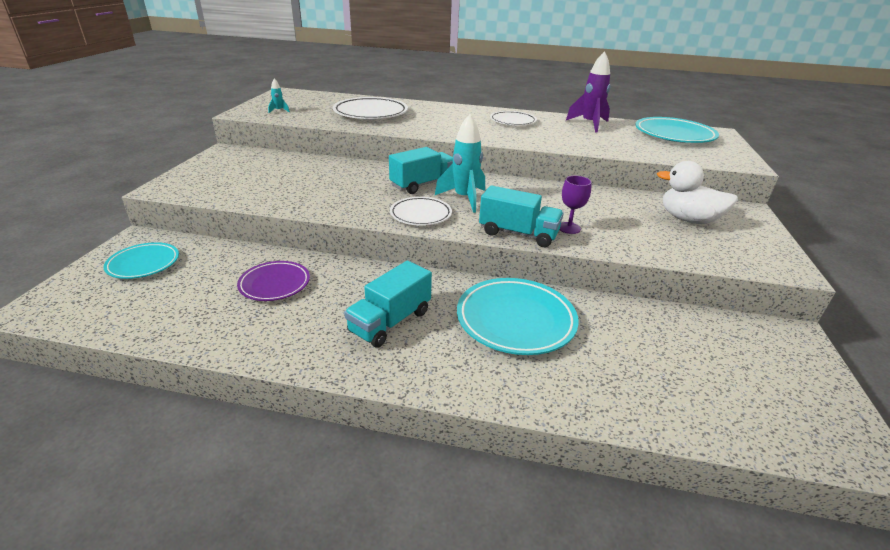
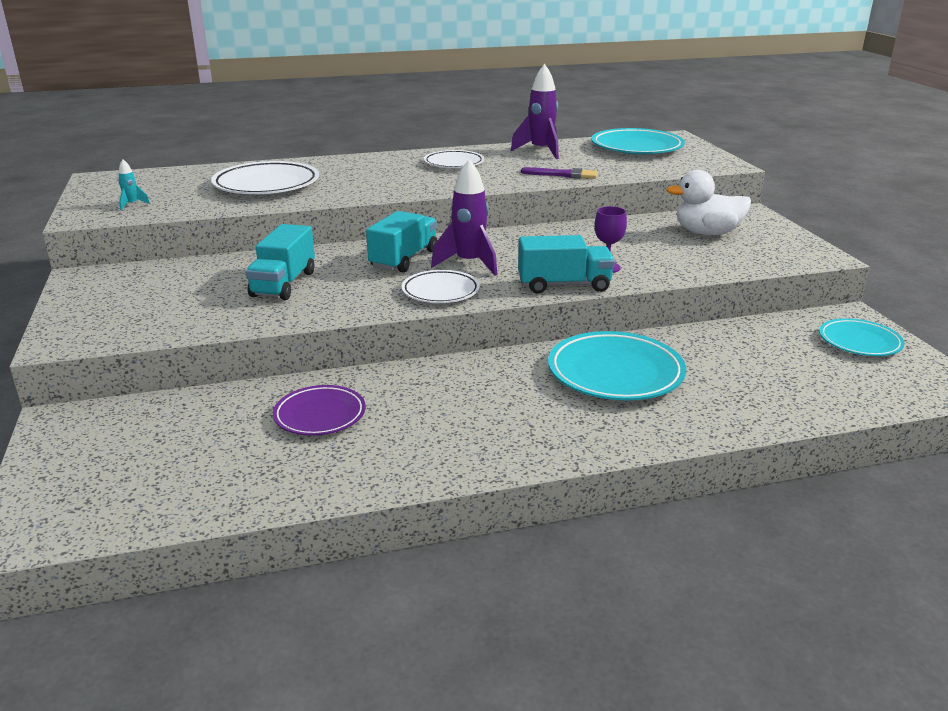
camera: 25 degrees left, 5 degrees down
(143, 264) = (112, 444): turquoise plate -> turquoise plate (859, 342)
(390, 321) = (494, 411): turquoise truck -> turquoise truck (283, 284)
(464, 199) = (469, 264): turquoise rocket -> purple rocket
(587, 145) = (563, 175): none -> purple brush

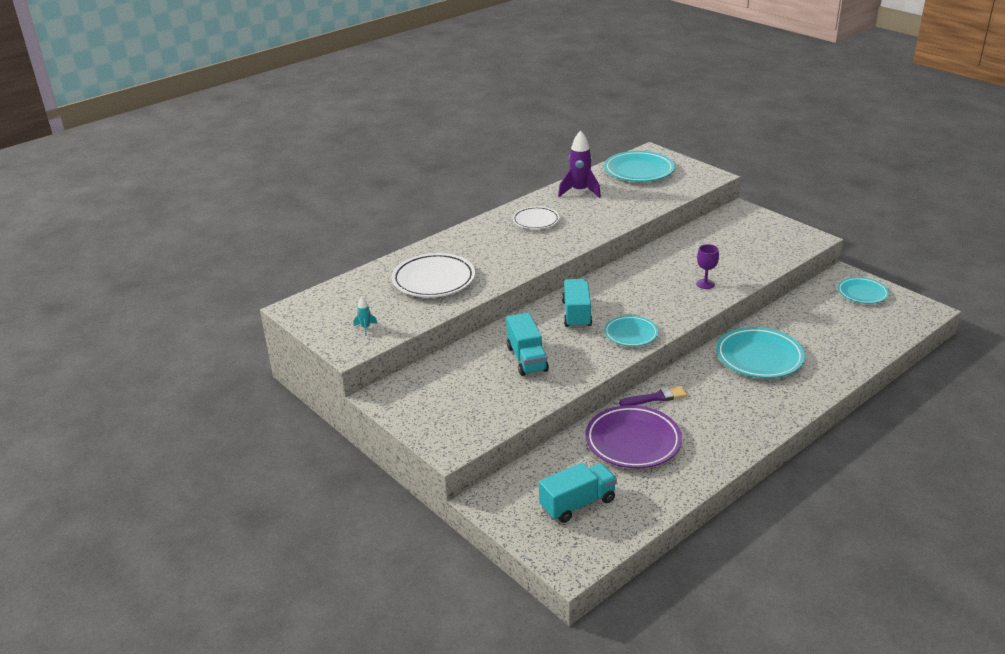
camera: 25 degrees left, 5 degrees up
(320, 415) = (633, 441): purple plate -> purple plate, size x1.61
(440, 291) = (631, 334): white plate -> turquoise plate
(469, 264) = (621, 306): purple rocket -> none
(563, 175) = (622, 214): purple brush -> purple brush (655, 397)
(564, 285) = (696, 306): turquoise truck -> turquoise truck (577, 504)
(707, 233) = (734, 236): white duck -> none

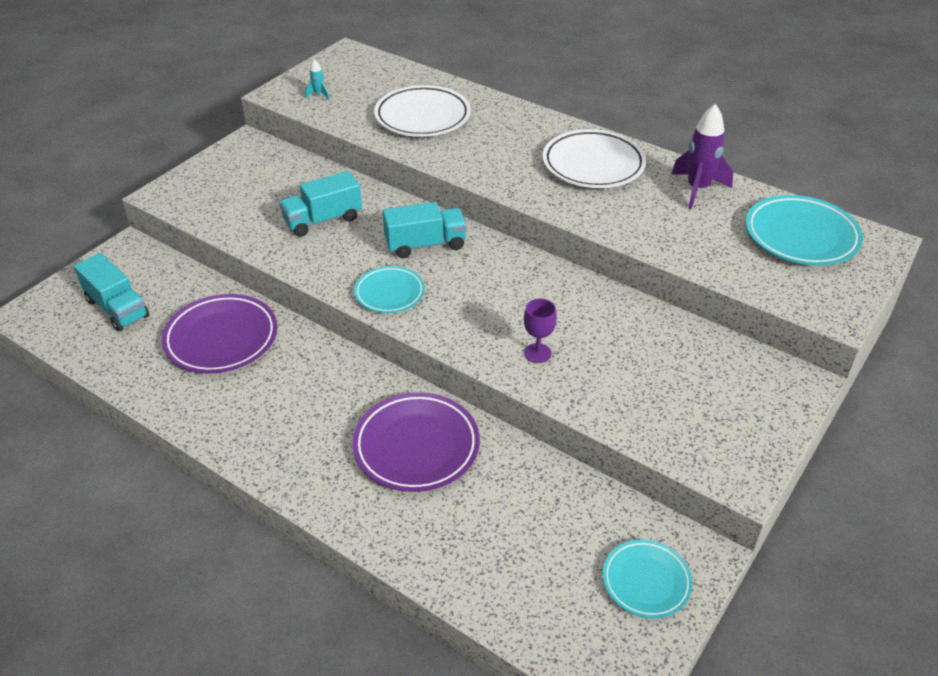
camera: 75 degrees right, 10 degrees up
(536, 221) = (593, 164): white plate -> white plate, size x1.61
(655, 397) = (308, 350): purple brush -> none
(759, 357) = (416, 446): turquoise plate -> purple plate

